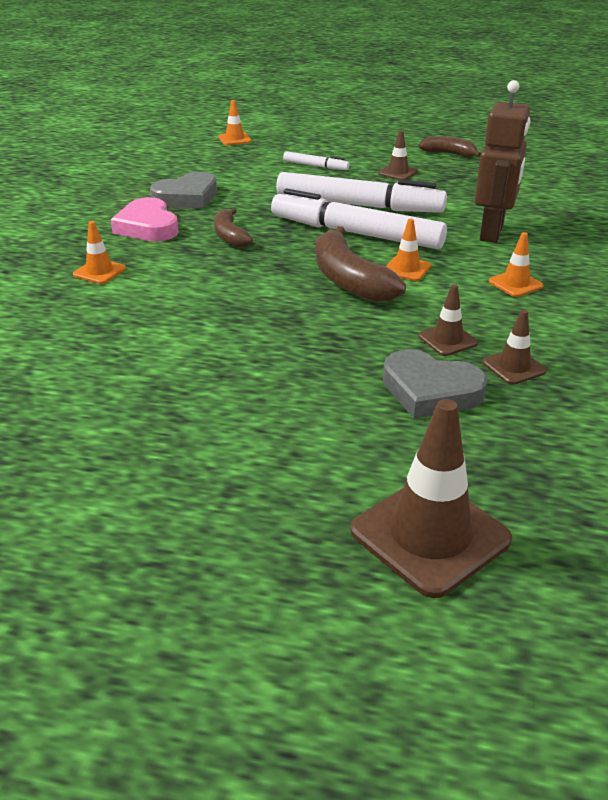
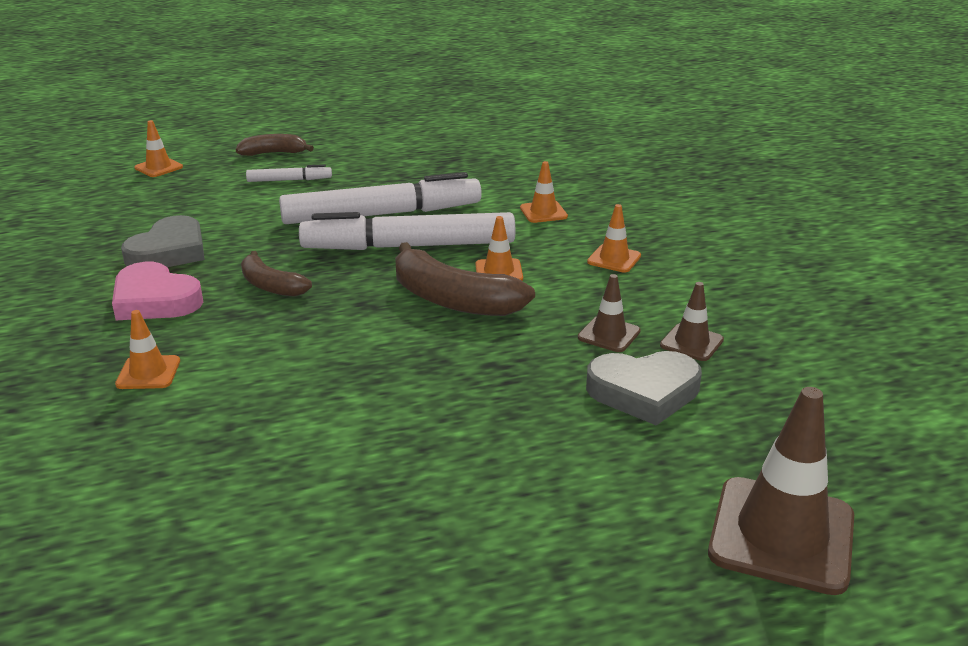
camera: 30 degrees left, 5 degrees down
(398, 173) = (387, 168): brown traffic cone -> none
(449, 154) = (420, 137): brown banana -> brown banana (274, 153)
(492, 233) = (543, 212): brown robot -> orange traffic cone

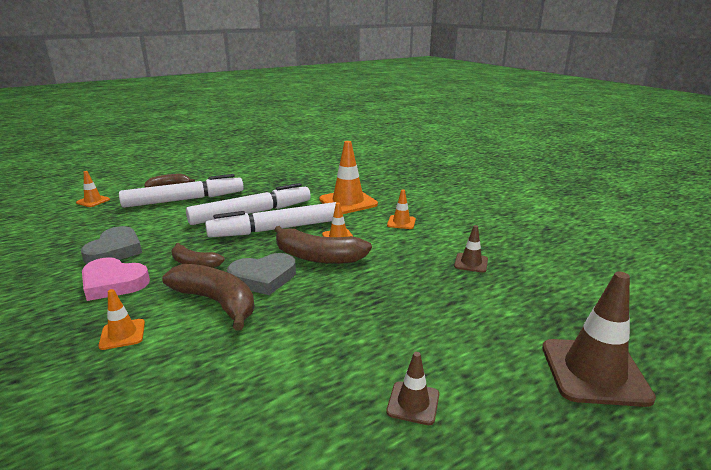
camera: 15 degrees left, 5 degrees down
(282, 347) = (216, 302): none -> brown banana
(289, 180) = (184, 200): white marker -> white marker, size x2.21
(543, 212) = (348, 202): orange traffic cone -> orange traffic cone, size x1.96
(609, 334) = (422, 265): brown traffic cone -> brown traffic cone (413, 403)
(644, 392) = (461, 295): grey heart -> grey heart (263, 278)

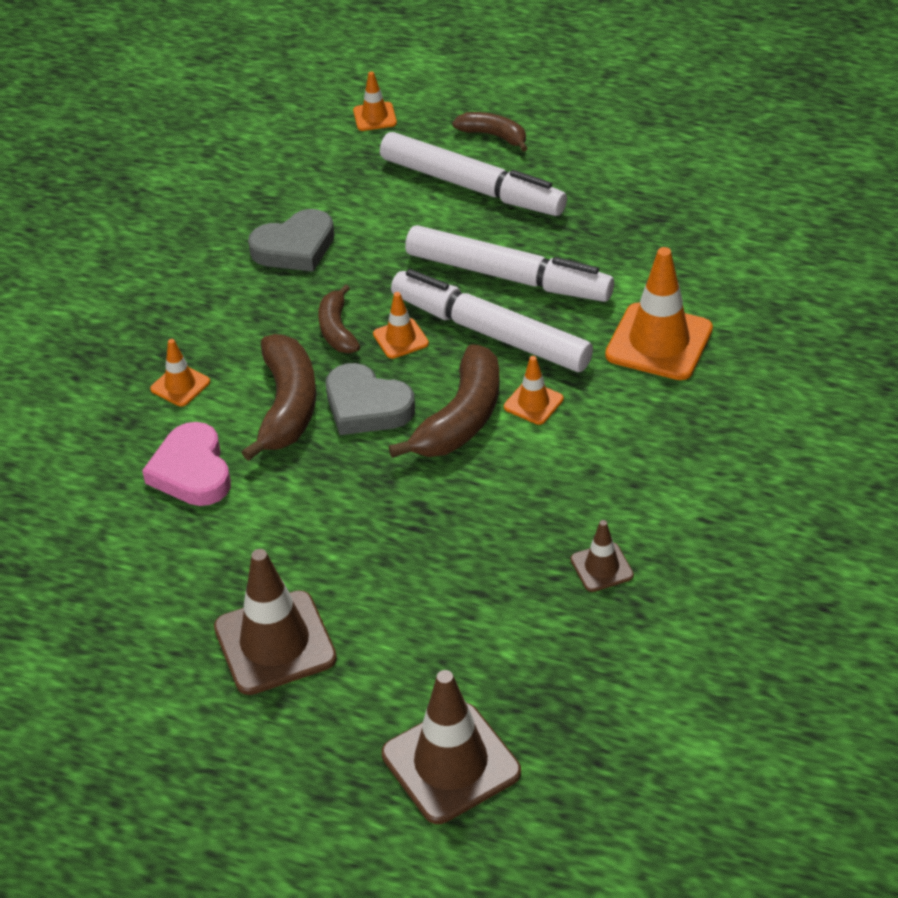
camera: 55 degrees right, 20 degrees up
(113, 283) = (241, 305): pink heart -> pink heart (192, 471)
(318, 257) = (461, 418): brown banana -> brown banana turned 135 degrees counterclockwise
(401, 222) = (653, 437): orange traffic cone -> orange traffic cone (400, 339)
(413, 403) = (275, 643): brown traffic cone -> brown traffic cone, size x1.96

